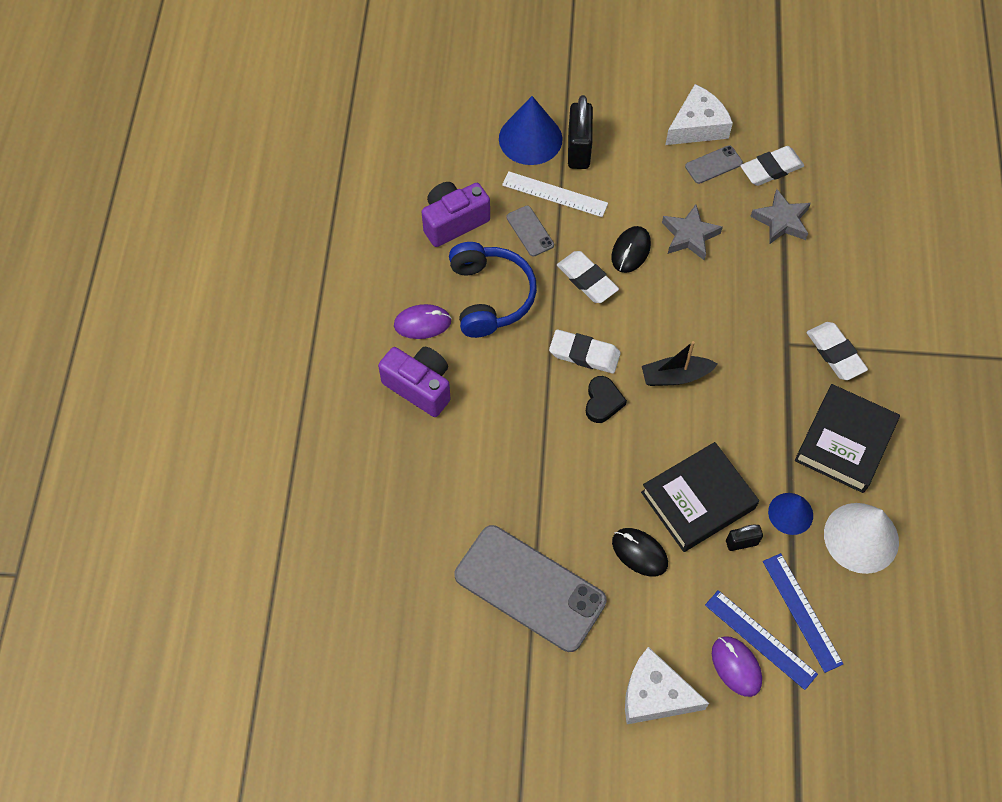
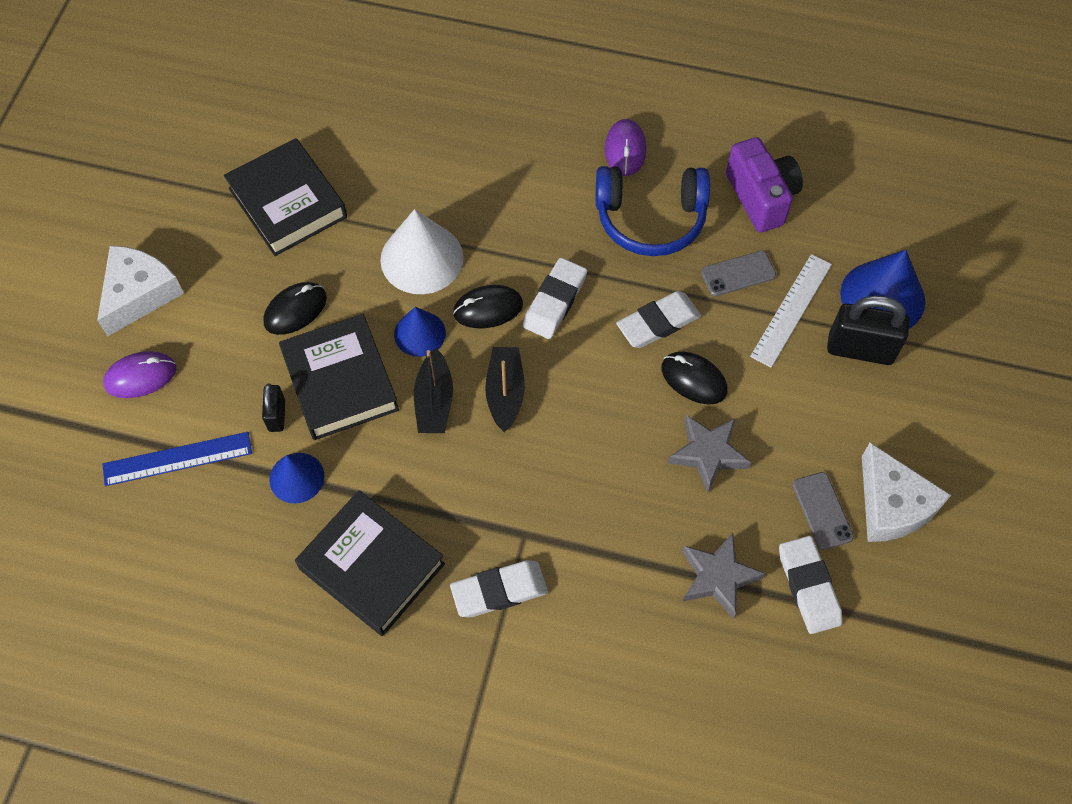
camera: 100 degrees right, 0 degrees up
(420, 387) = (545, 137): purple camera -> none
(530, 588) = (288, 203): grey phone -> black book
(603, 402) = (488, 309): black heart -> black mouse
(638, 449) = (419, 333): none -> blue cone
(696, 426) = (434, 401): none -> black boat
(760, 639) = (161, 408): blue ruler -> none
(861, 537) = (244, 549): white cone -> white cone (422, 258)

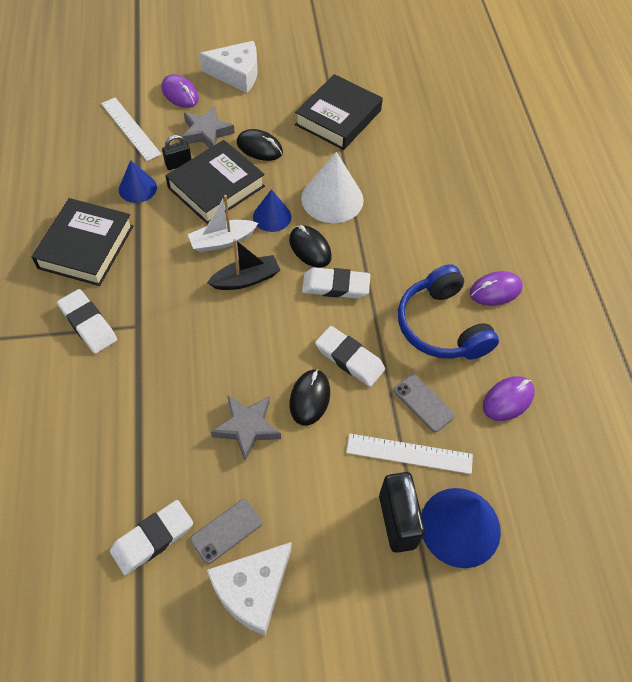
camera: 65 degrees right, 5 degrees down
(177, 458) = (130, 128): blue ruler -> white ruler
(434, 401) = (222, 241): black boat -> white boat
(718, 577) = (141, 466): grey star -> grey star (206, 133)
(761, 197) = (508, 399): purple camera -> purple mouse

